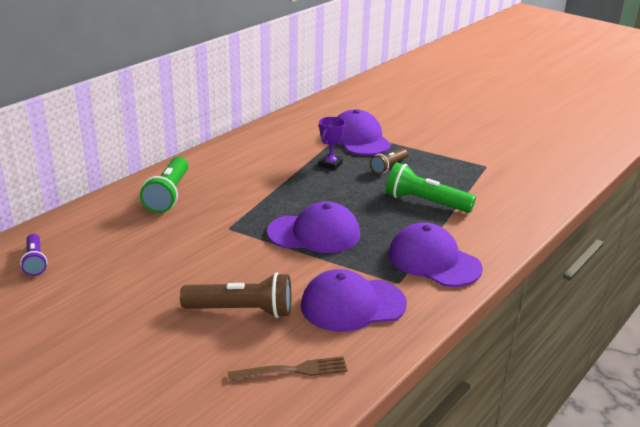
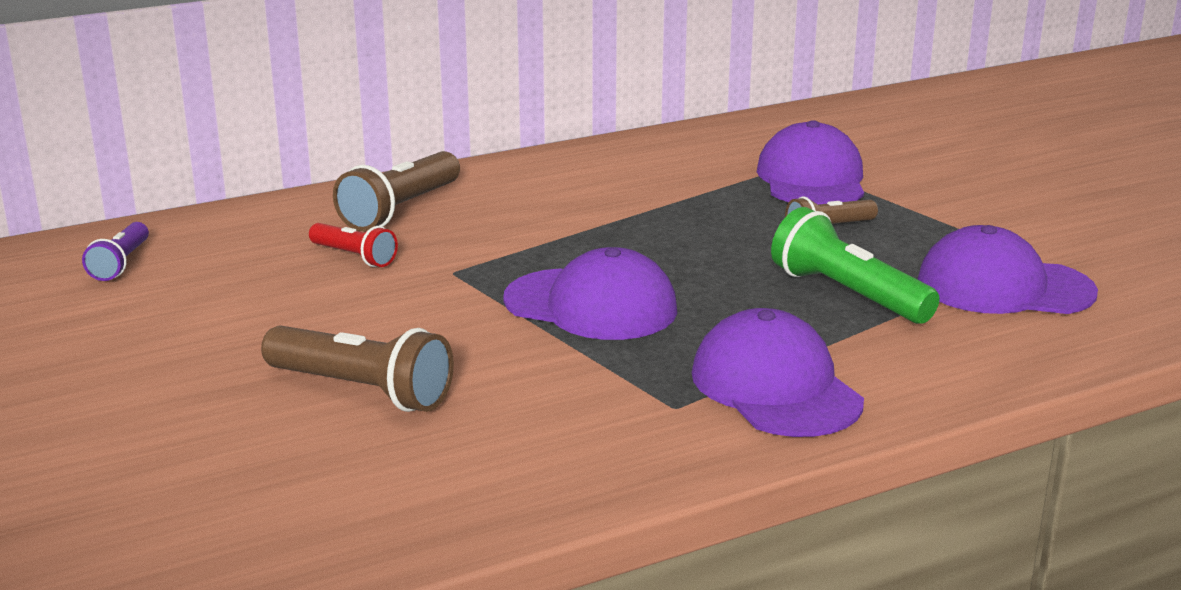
camera: 25 degrees right, 5 degrees down
(168, 195) = (400, 210): green flashlight -> brown flashlight
(168, 229) = (354, 257): none -> red flashlight
(294, 370) = (364, 493): brown fork -> none
(330, 164) = (719, 209): purple trophy -> none
(352, 305) = (557, 422): purple cap -> purple cap (1004, 287)

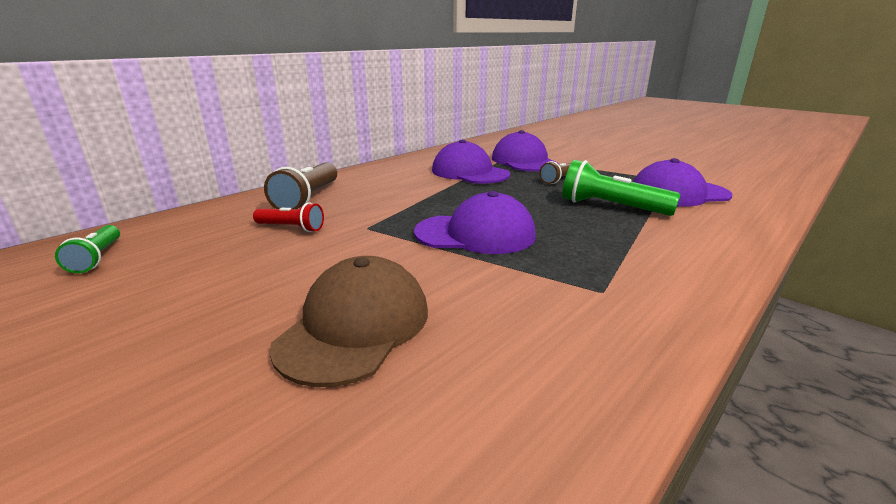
camera: 20 degrees left, 0 degrees up
(121, 264) = (97, 258): purple flashlight -> green flashlight
(362, 390) = (355, 326): brown flashlight -> brown cap
(775, 387) = (646, 265): purple cap -> purple cap (469, 172)

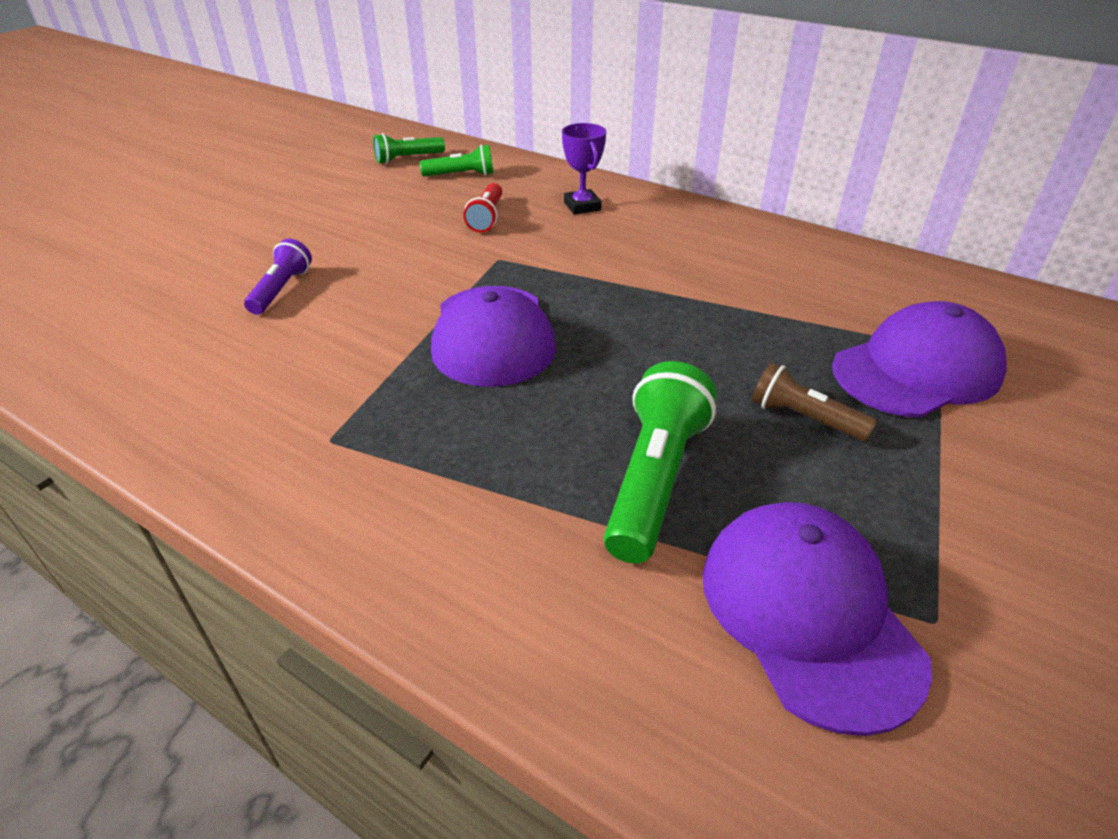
camera: 80 degrees right, 15 degrees up
(186, 234) = (461, 175): none -> green flashlight
(308, 198) = (582, 206): brown flashlight -> purple trophy
(355, 326) = (281, 290): brown cap -> purple flashlight
(469, 172) = (779, 310): purple cap -> none

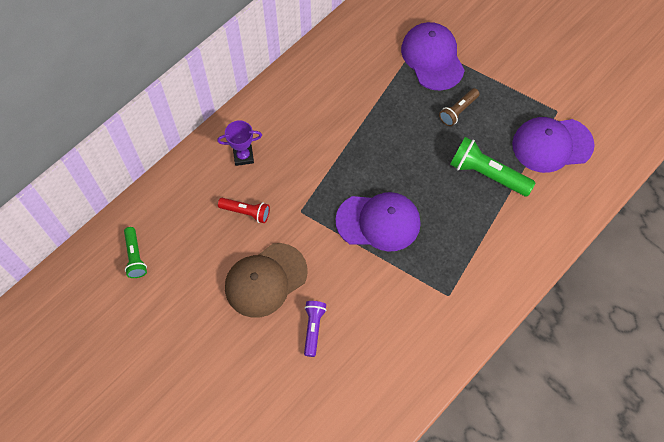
camera: 80 degrees left, 25 degrees up
(281, 290) = (313, 328): purple flashlight -> purple flashlight turned 75 degrees clockwise
(372, 243) = (265, 280): none -> brown cap
(461, 175) = (175, 222): green flashlight -> none

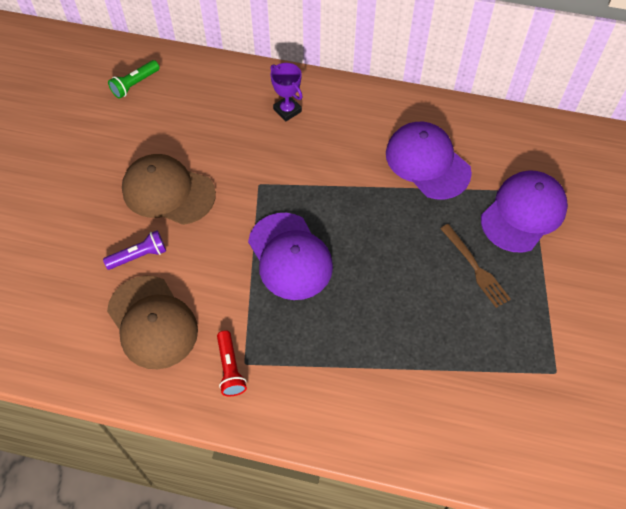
camera: 60 degrees right, 5 degrees down
(246, 212) = (230, 141): red flashlight -> red flashlight (230, 368)
(379, 344) = (152, 322): none -> brown cap
(458, 111) = (476, 268): brown flashlight -> brown fork
(487, 174) = (417, 334): green flashlight -> none
(552, 145) = (505, 387): purple cap -> purple cap (427, 162)

